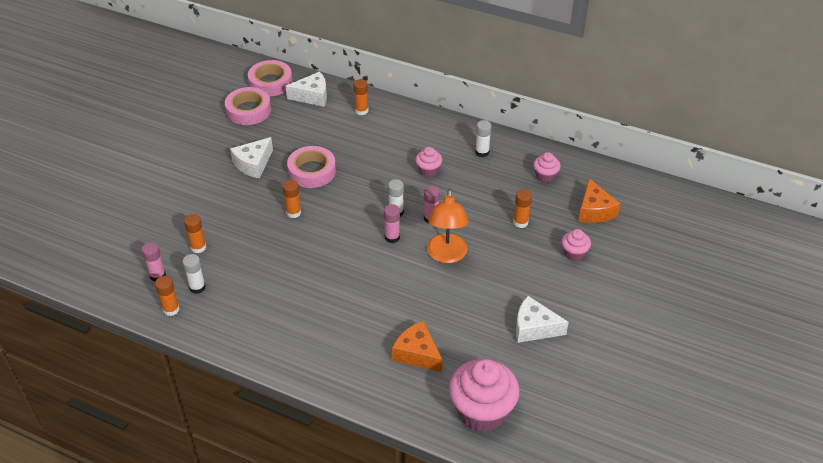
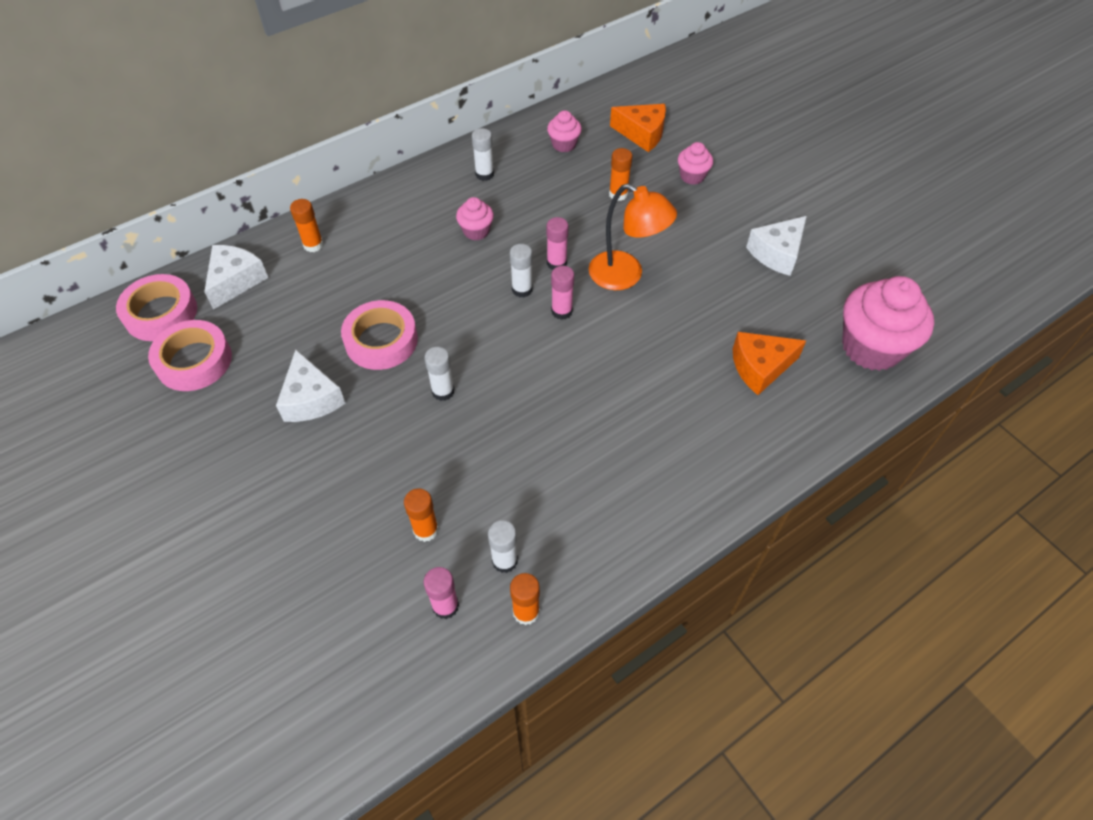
camera: 60 degrees left, 10 degrees up
(293, 212) = (443, 391): orange glue stick -> white glue stick

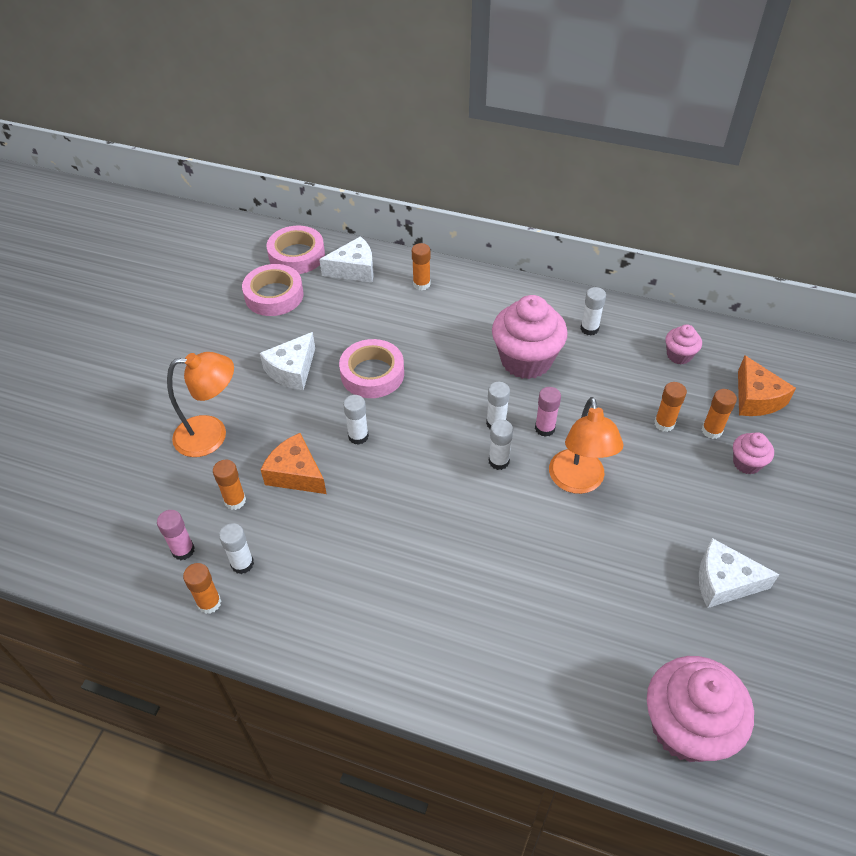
camera: 55 degrees right, 5 degrees down
(324, 509) = (212, 435): none -> orange lamp
(476, 231) = (526, 360): pink cupcake -> pink cupcake, size x2.05
(561, 311) = (498, 461): pink glue stick -> white glue stick
(648, 174) = (711, 430): none -> orange glue stick
(760, 367) = (572, 640): orange cheese -> orange cheese (296, 474)

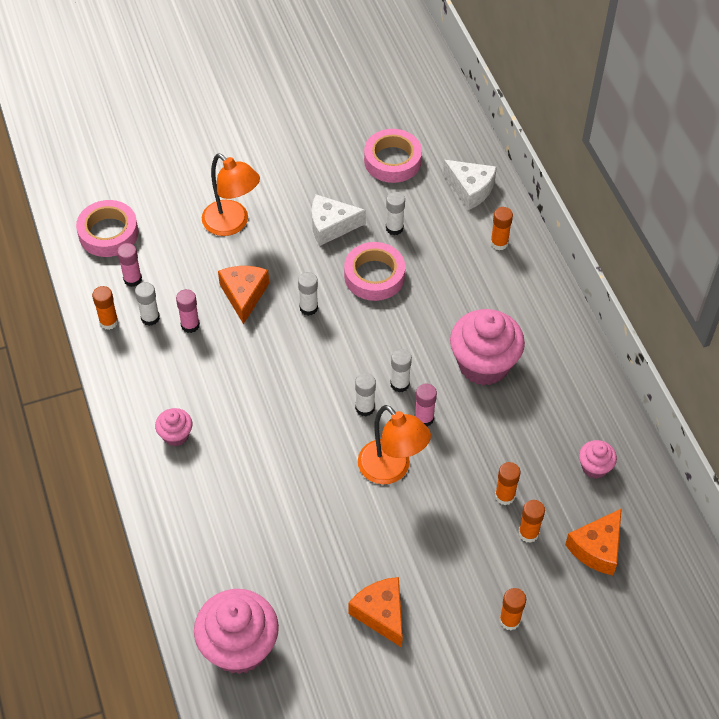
camera: 50 degrees right, 5 degrees up
(235, 501) = (192, 278): orange glue stick -> orange glue stick (509, 620)
(284, 536) = (190, 325): none -> pink glue stick
(297, 255) = (448, 142): pink tape -> pink tape (108, 233)
(578, 482) = (391, 470): orange lamp -> orange lamp turned 90 degrees counterclockwise
(589, 329) = (563, 387): white glue stick -> white glue stick (394, 228)
(724, 582) = (381, 614): white cheese -> orange cheese
(746, 463) = (515, 575): pink cupcake -> pink cupcake (176, 435)

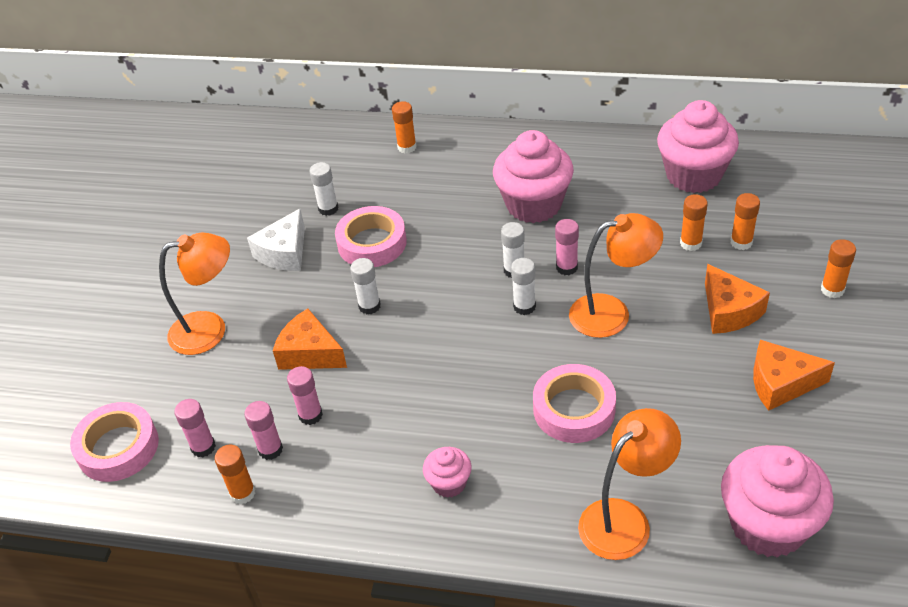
camera: 55 degrees left, 10 degrees down
(150, 318) = (270, 449): white glue stick -> pink glue stick
(199, 554) = (625, 519): none -> orange lamp
(392, 160) = (248, 182): pink tape -> pink tape (574, 409)
(470, 189) = (330, 143): white cheese -> none
(594, 467) = (693, 175): pink cupcake -> pink cupcake, size x2.05
(597, 548) = (781, 204): orange cheese -> orange cheese (729, 311)

